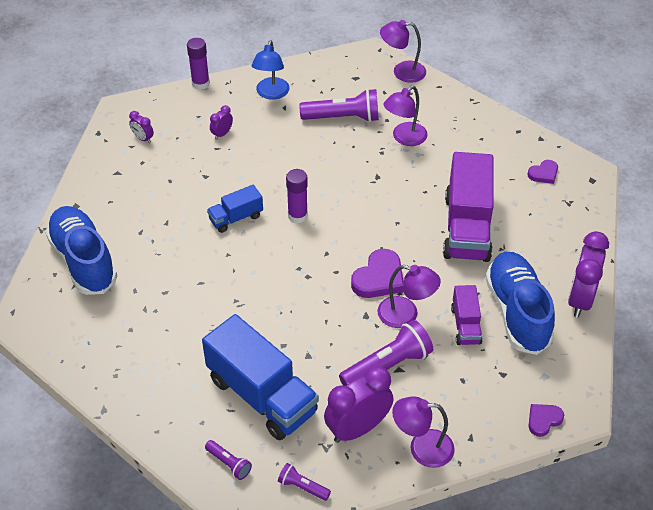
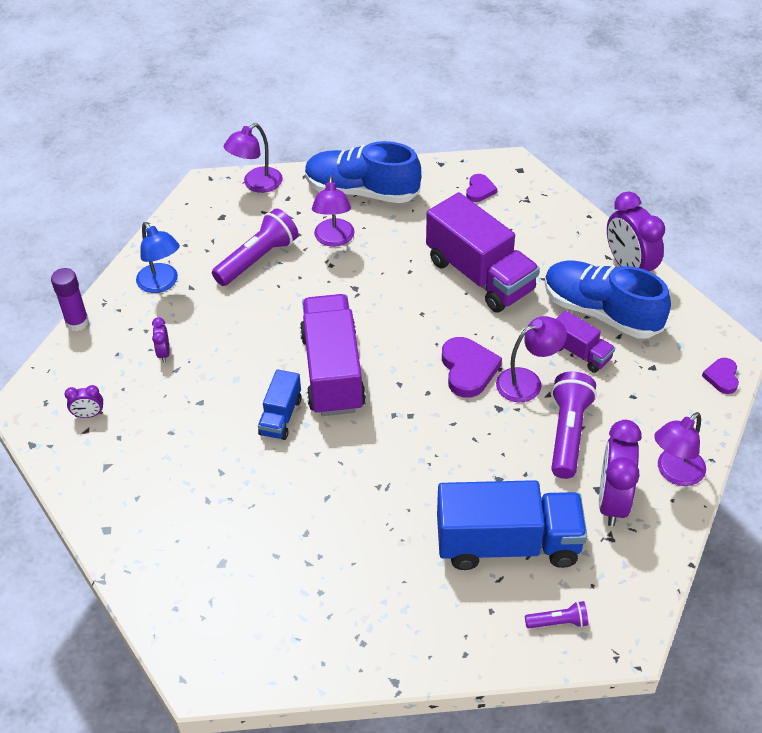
camera: 45 degrees left, 0 degrees up
(84, 260) = (187, 571): blue shoe -> blue shoe (361, 191)
(297, 216) = (332, 372): purple glue stick -> purple truck
(302, 487) = (635, 584): purple flashlight -> none

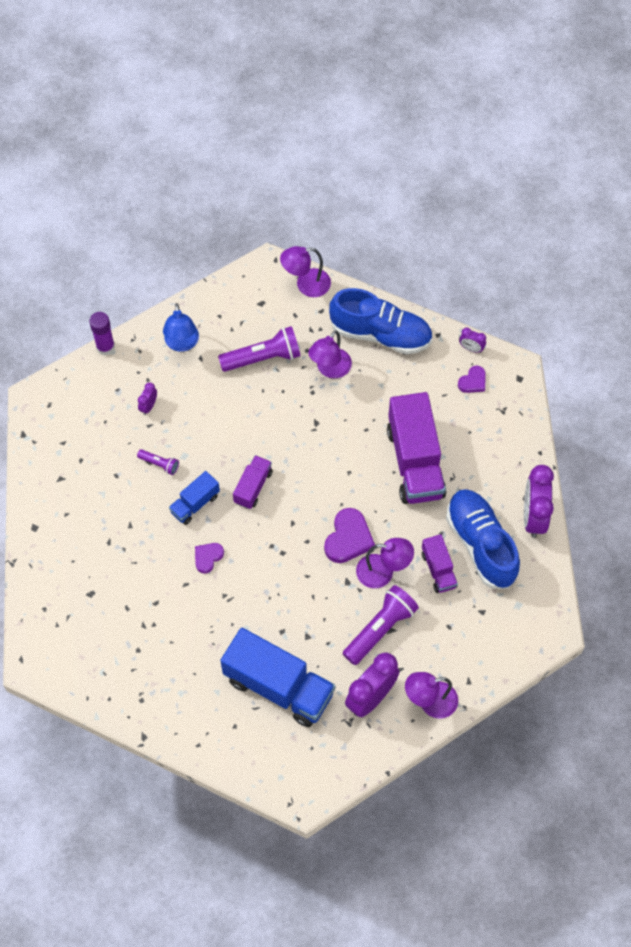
camera: 30 degrees right, 15 degrees up
(89, 415) = (71, 431): purple clock -> purple clock (471, 348)
(332, 372) = (253, 487): purple truck -> purple truck, size x0.50
(361, 191) = (381, 334): blue shoe -> blue shoe turned 150 degrees clockwise
(558, 622) = (271, 759): purple flashlight -> purple flashlight (159, 464)
(722, 377) = (526, 648): purple heart -> purple heart (208, 557)

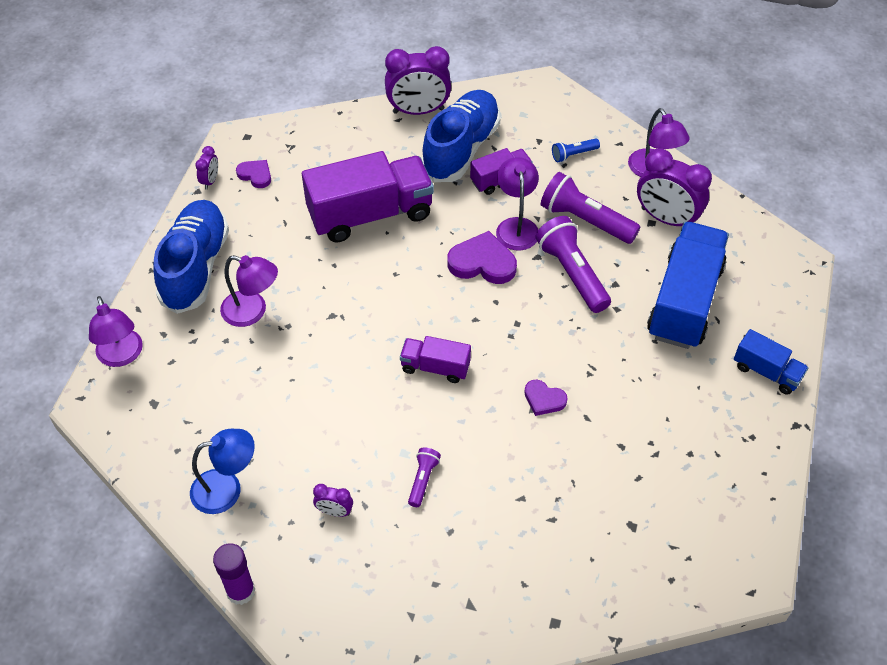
camera: 100 degrees left, 10 degrees down
(195, 504) = (473, 427): blue truck -> blue truck (766, 372)
(263, 358) = (241, 387): purple flashlight -> purple flashlight (572, 273)
(460, 637) = (573, 155): none -> blue flashlight
(480, 544) = (461, 149): blue shoe -> blue shoe turned 150 degrees clockwise

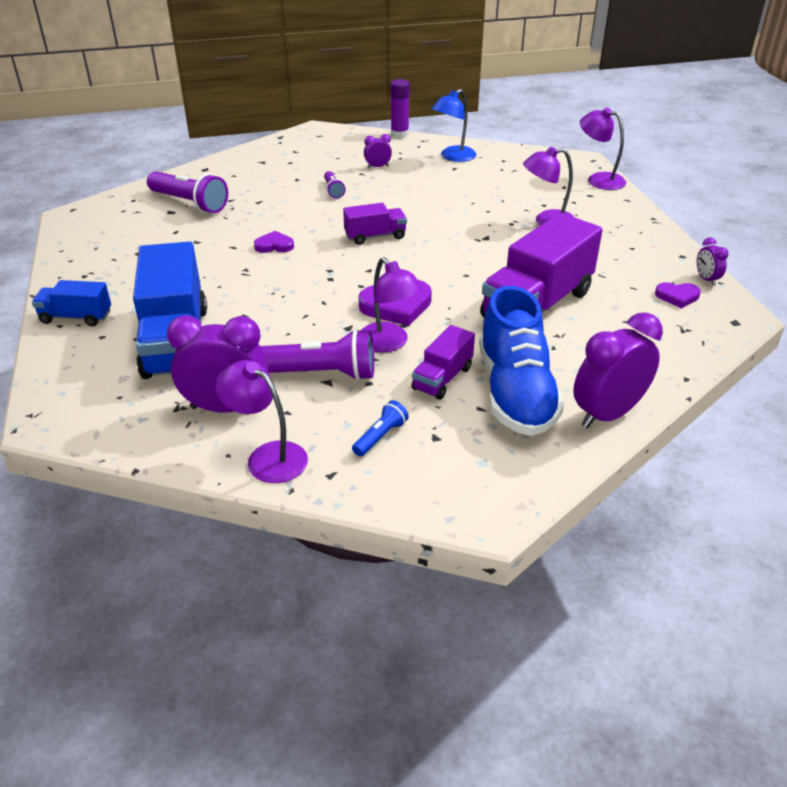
camera: 150 degrees right, 15 degrees down
(195, 267) = (625, 229): blue shoe -> none
(572, 273) = (304, 326): purple flashlight -> purple flashlight (190, 203)

